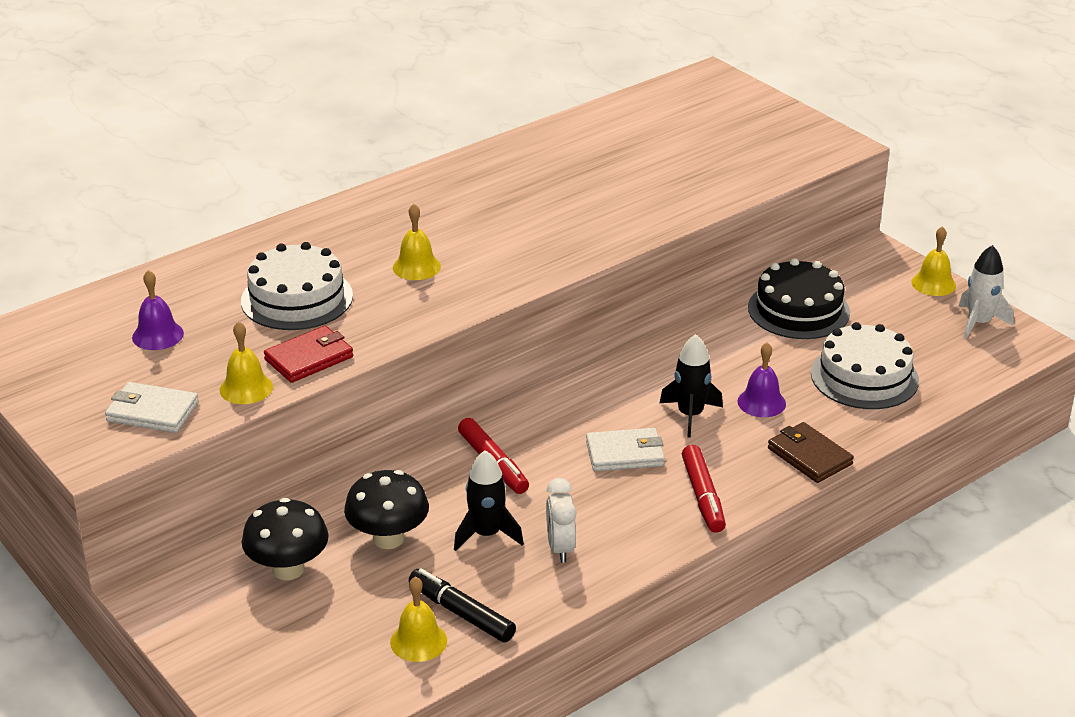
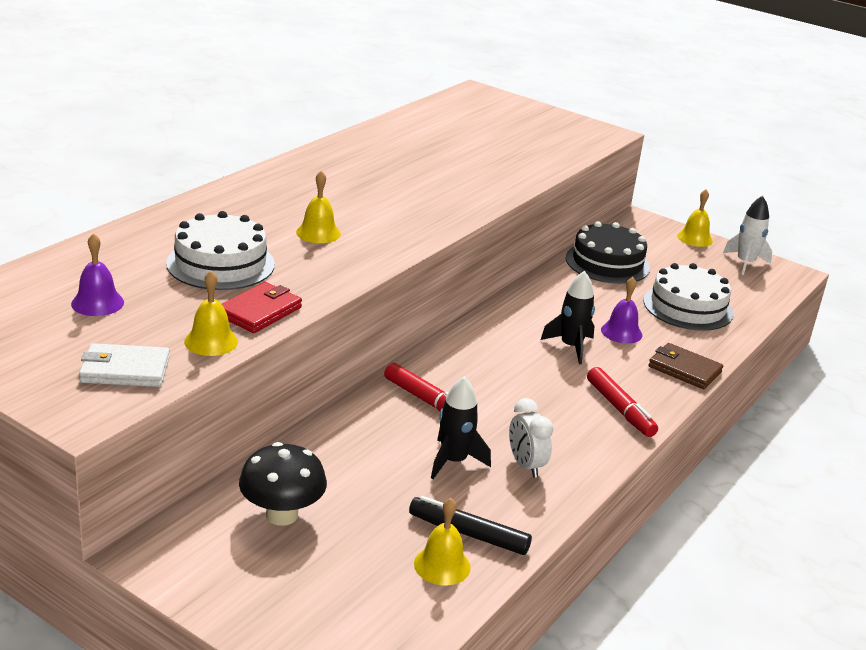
camera: 20 degrees left, 5 degrees down
(388, 538) = (365, 475): black mushroom -> none
(625, 453) = (535, 382): white wallet -> none

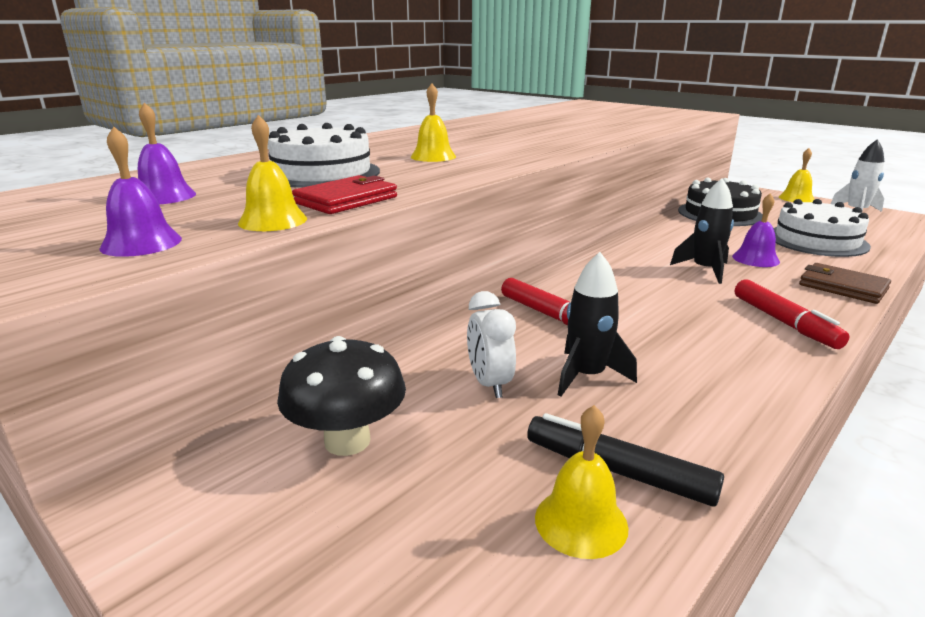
camera: 10 degrees right, 5 degrees down
(125, 370) = (141, 243): white wallet -> purple bell
(525, 465) = (683, 381): white clock -> white clock (489, 384)

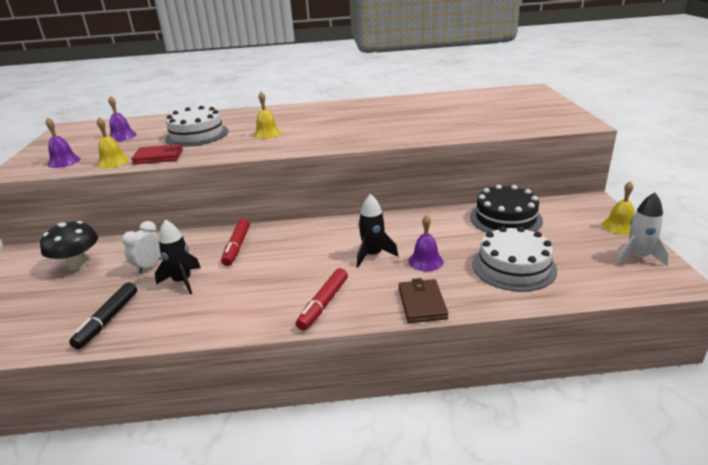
camera: 45 degrees right, 5 degrees up
(581, 522) = (66, 327): yellow bell -> none
(618, 471) = (107, 320): black marker -> black marker turned 150 degrees counterclockwise

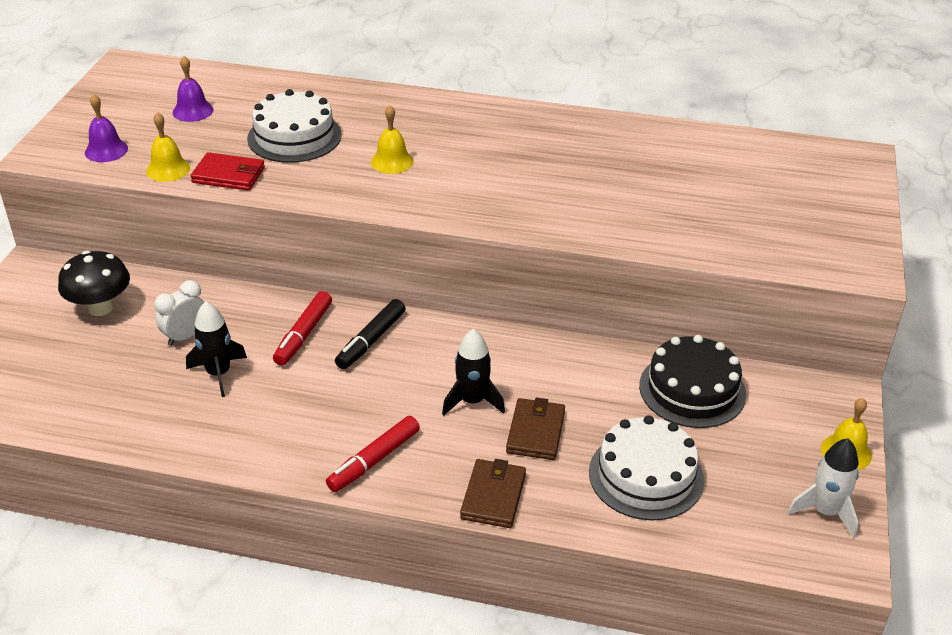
camera: 15 degrees right, 10 degrees up
(107, 320) = (118, 407): black marker -> black marker (371, 340)
(425, 261) = (535, 432): purple bell -> brown wallet

